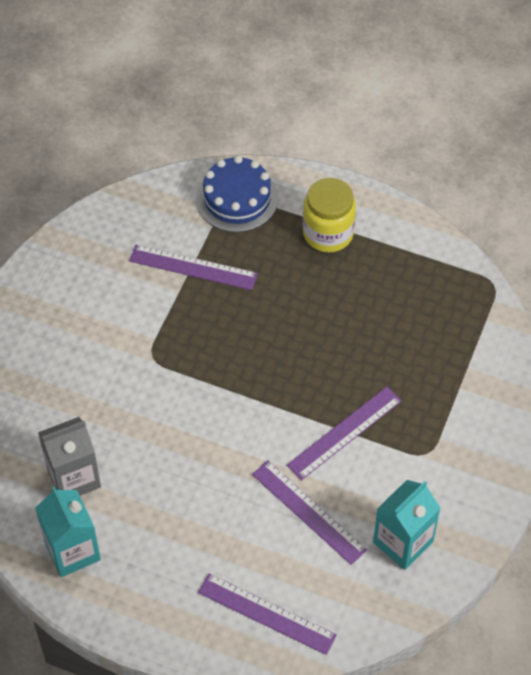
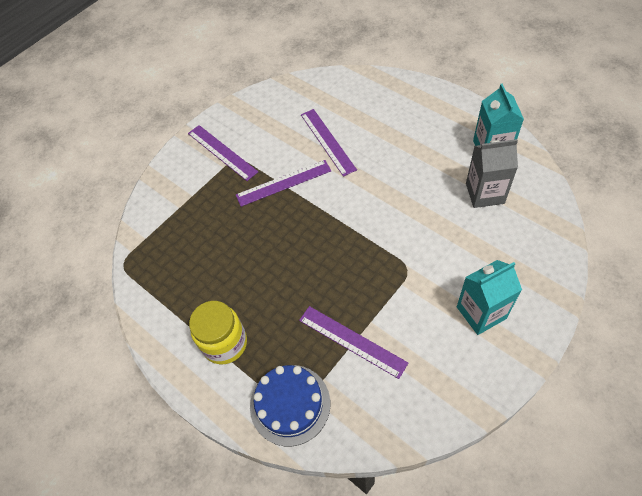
camera: 155 degrees left, 0 degrees up
(266, 613) = (373, 95): purple ruler -> purple ruler (222, 152)
(403, 542) = (277, 115): turquoise carton -> turquoise carton (481, 312)

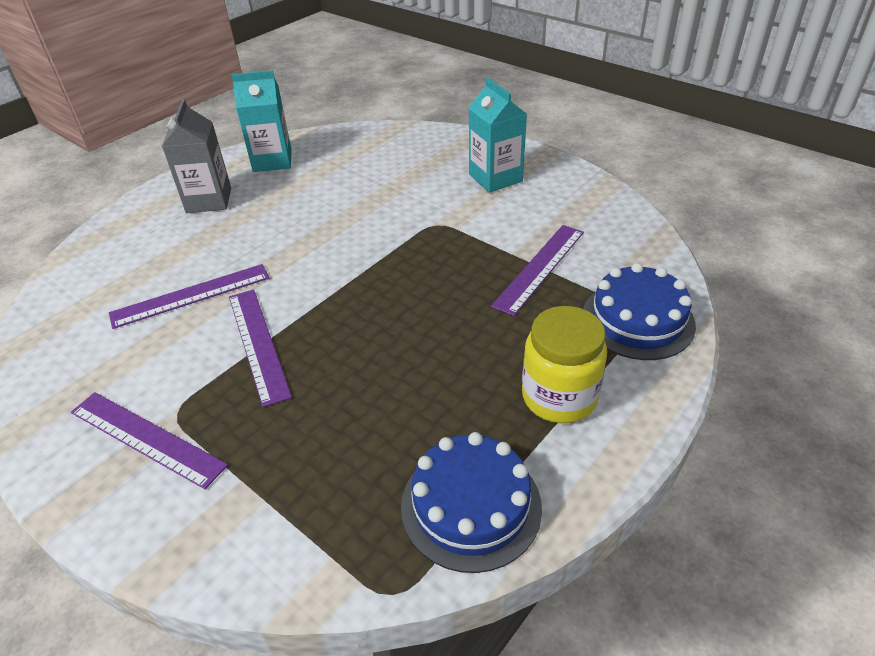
camera: 95 degrees left, 15 degrees down
(160, 295) = (471, 506): none -> blue cake
(222, 152) = (146, 438): purple ruler -> purple ruler turned 75 degrees clockwise
(485, 193) = (337, 168): grey carton -> grey carton (209, 200)

